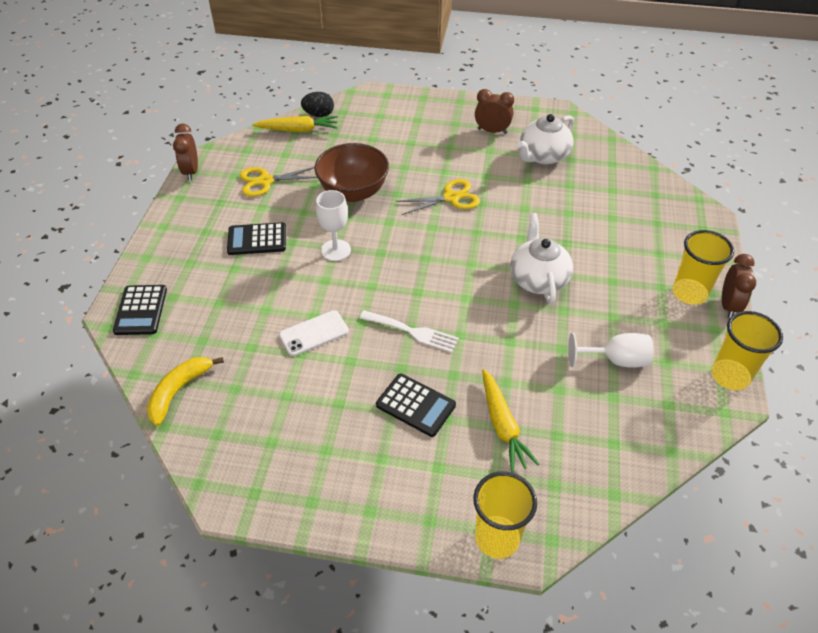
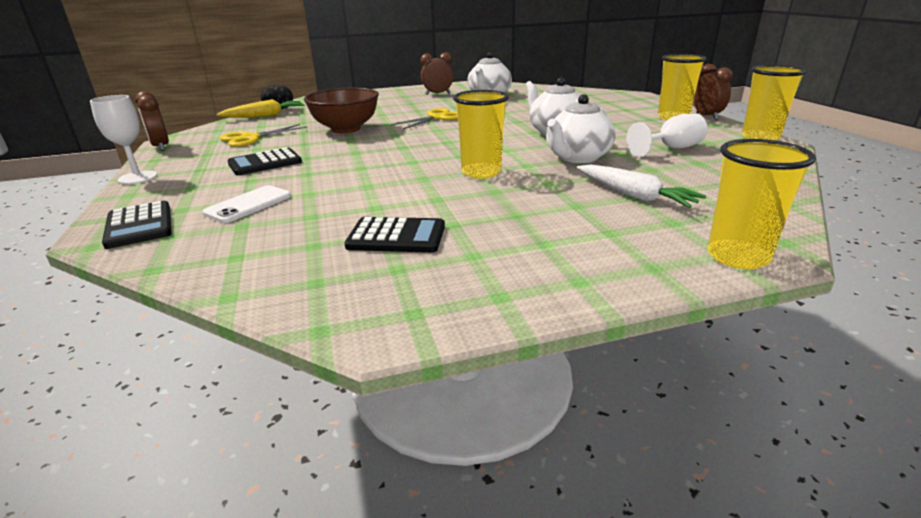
camera: 25 degrees left, 20 degrees down
(179, 391) = (233, 265): yellow banana -> none
(314, 333) = (378, 194): white phone -> white phone (248, 204)
(336, 250) = (356, 153): white goblet -> white goblet (138, 177)
(413, 332) = (481, 172): white fork -> yellow cup
(415, 405) = (536, 205): black calculator -> black calculator (396, 236)
(503, 425) = (634, 196): yellow carrot -> white carrot
(513, 340) = (577, 157): none -> white teapot

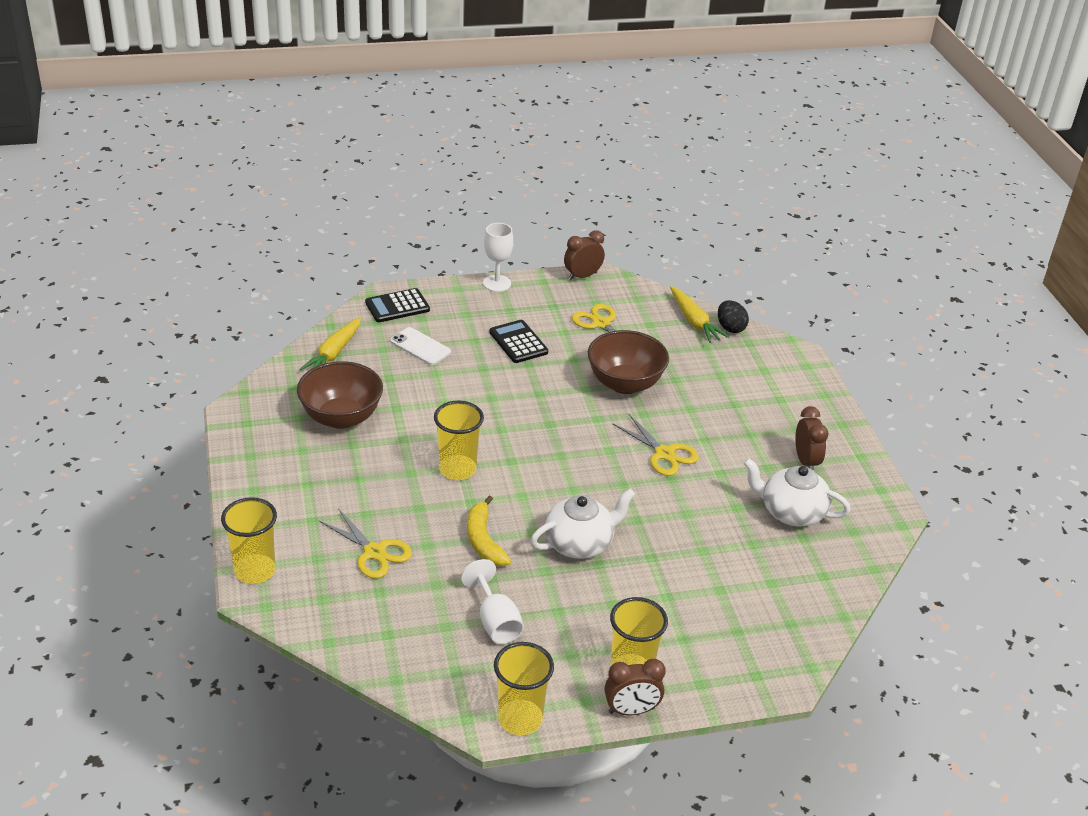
camera: 90 degrees right, 10 degrees up
(235, 258) = (334, 353): none -> yellow carrot
(396, 236) = (341, 417): black calculator -> brown bowl
(577, 157) = (484, 540): white teapot -> yellow banana
(634, 196) = (374, 552): white carrot -> yellow scissors

